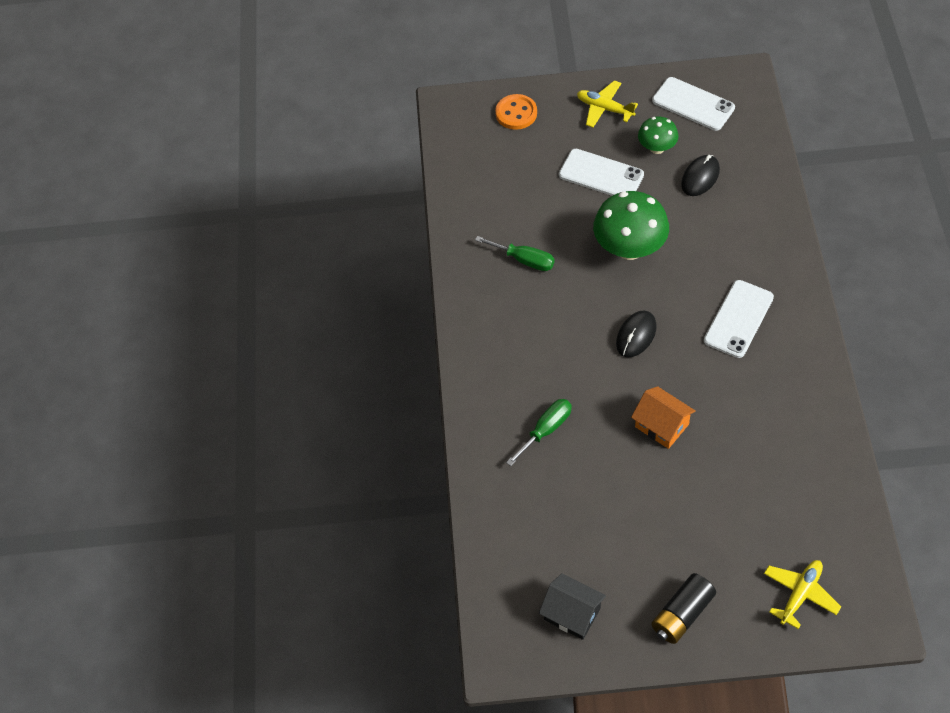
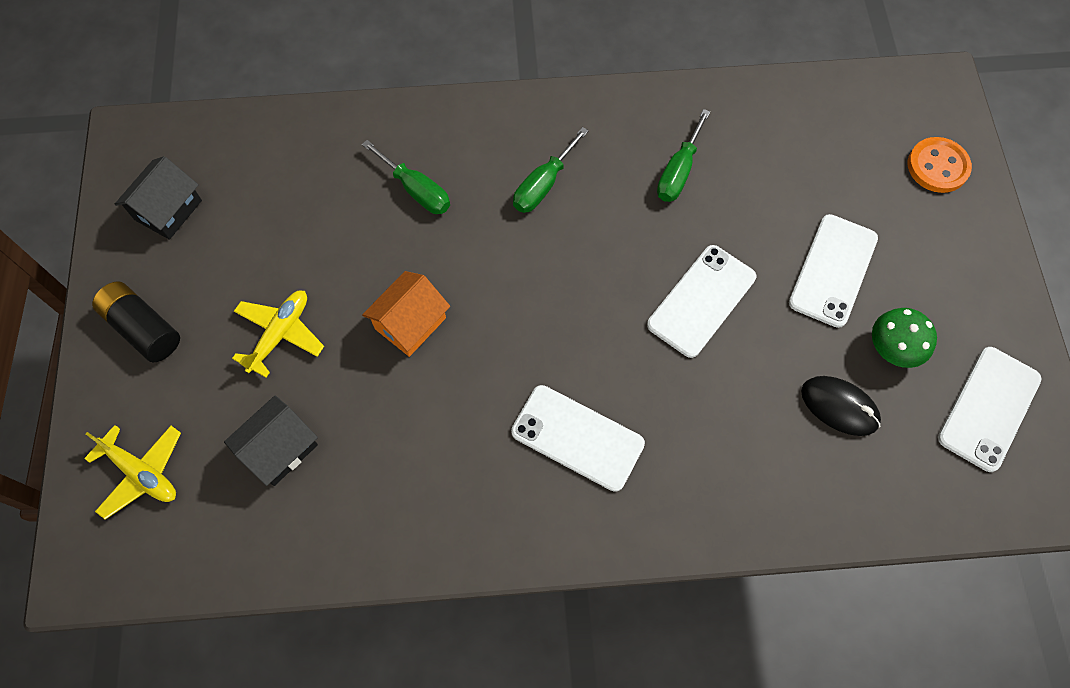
camera: 85 degrees right, 10 degrees up
(538, 345) = (543, 185): none -> green screwdriver
(604, 108) = (962, 281): yellow plane -> yellow plane (280, 334)
(629, 248) = (701, 301): green mushroom -> white phone
(636, 335) = (553, 300): black mouse -> none
(769, 502) = (280, 448): none -> black house

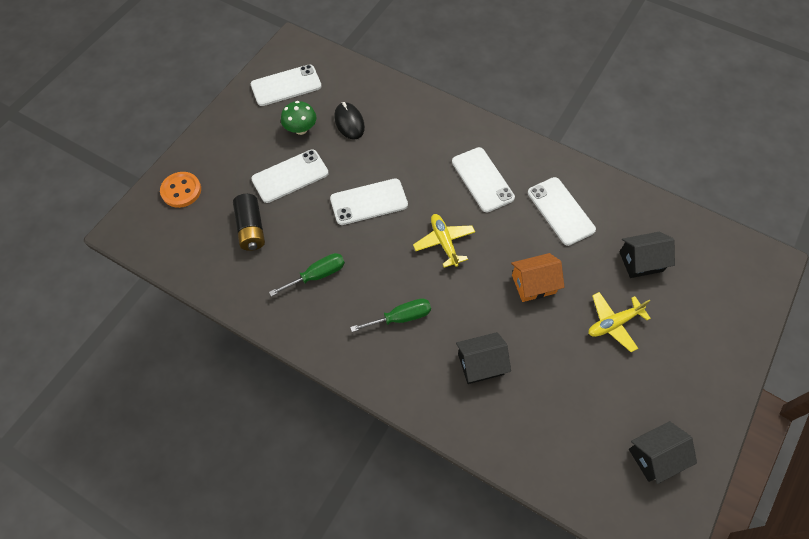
camera: 145 degrees left, 5 degrees down
(141, 473) = (724, 293): yellow plane -> yellow plane (444, 242)
(143, 328) = (699, 378): black battery -> black battery (251, 228)
(416, 190) = (480, 364): green screwdriver -> black house
(434, 458) = (560, 211): none -> white phone

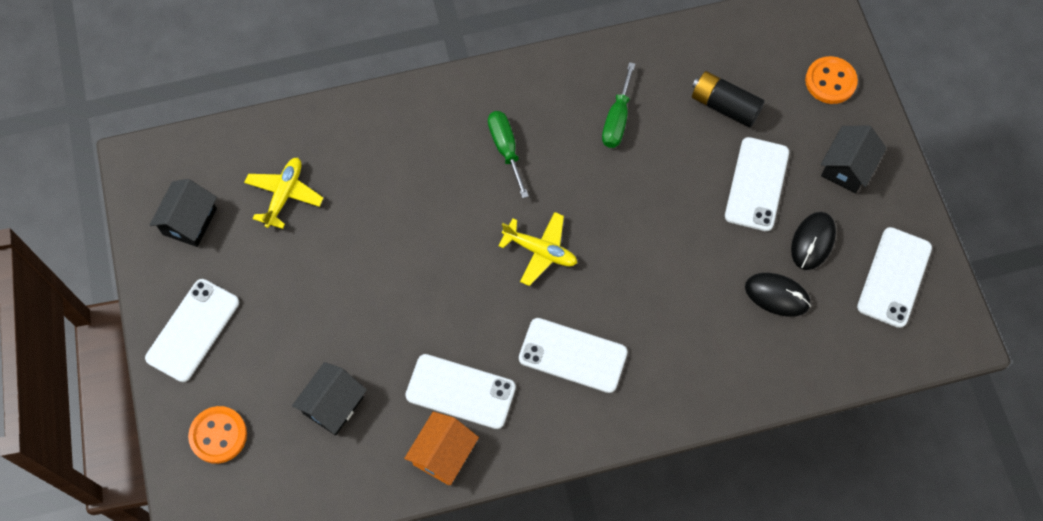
camera: 135 degrees right, 5 degrees up
(301, 129) = (812, 242): green mushroom -> black mouse
(369, 202) = (654, 227): white phone -> white phone (193, 330)
(401, 317) = (505, 149): green screwdriver -> green screwdriver turned 135 degrees clockwise
(480, 364) = (399, 170): black house -> black house (847, 167)
(533, 284) = (418, 285): orange house -> orange house (443, 454)
(613, 323) = (311, 312): yellow plane -> yellow plane (284, 195)
(725, 300) = (218, 435): none -> orange button

